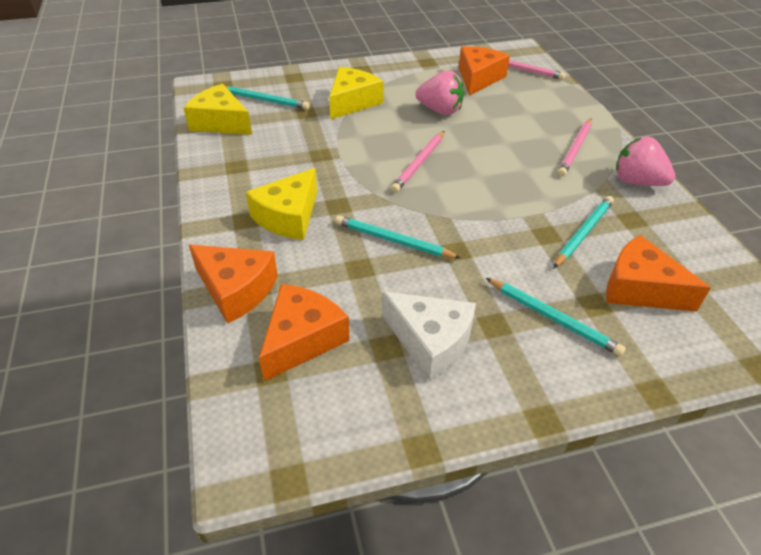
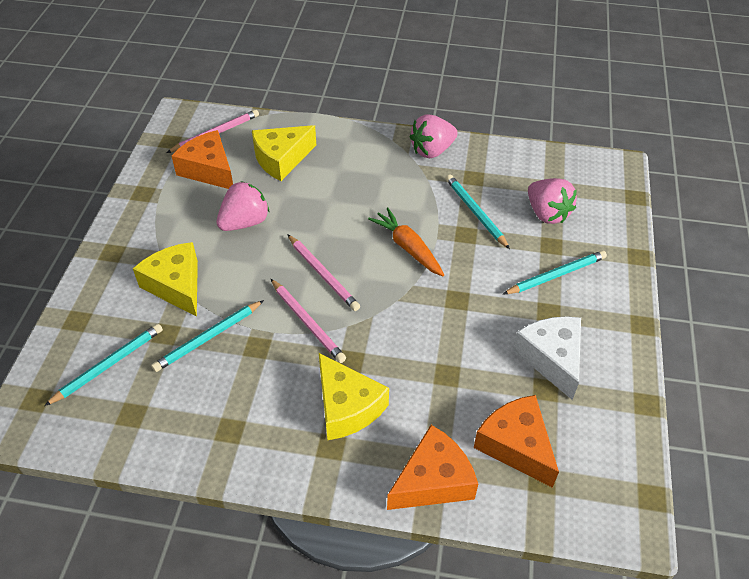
camera: 65 degrees left, 5 degrees up
(220, 122) = (126, 423): yellow cheese -> yellow cheese (281, 159)
(393, 240) = (424, 336): turquoise pencil -> turquoise pencil (208, 337)
(430, 342) = (551, 358): white cheese -> white cheese turned 75 degrees counterclockwise
(493, 201) = (408, 248): none -> orange carrot
(575, 149) = (368, 162): pink pencil -> pink pencil (307, 322)
(640, 288) = (547, 213): orange cheese -> pink strawberry

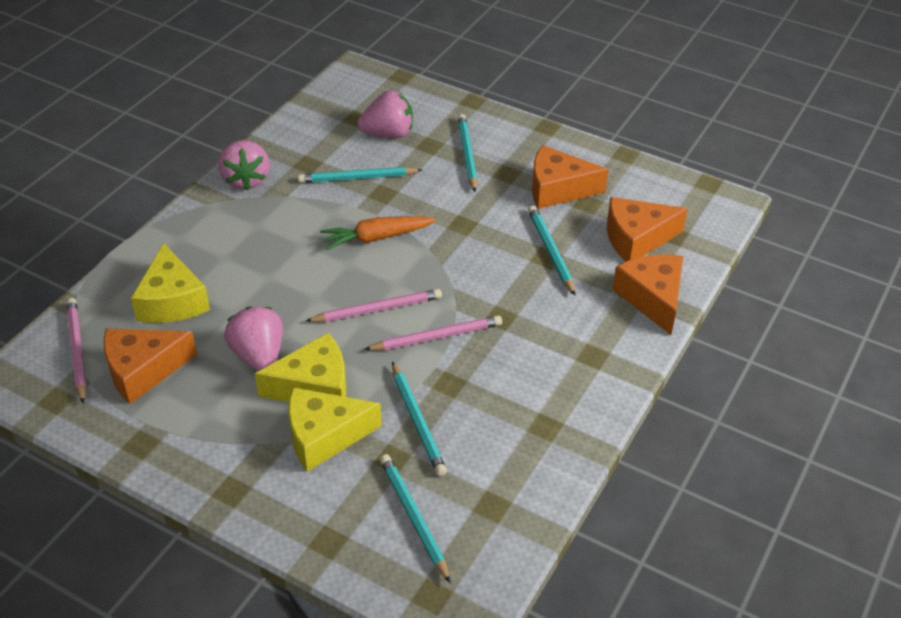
camera: 70 degrees left, 5 degrees down
(347, 407) = (554, 333): yellow cheese -> yellow cheese (314, 386)
(456, 376) = (551, 251): none -> turquoise pencil
(551, 358) = (558, 189): white cheese -> orange cheese

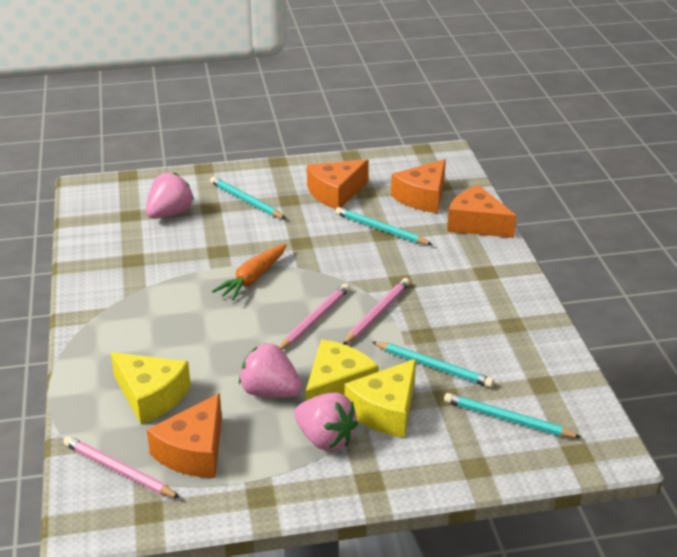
camera: 40 degrees left, 10 degrees down
(246, 180) = (97, 292): pink strawberry -> pink strawberry (325, 439)
(358, 178) = (185, 250): turquoise pencil -> none

